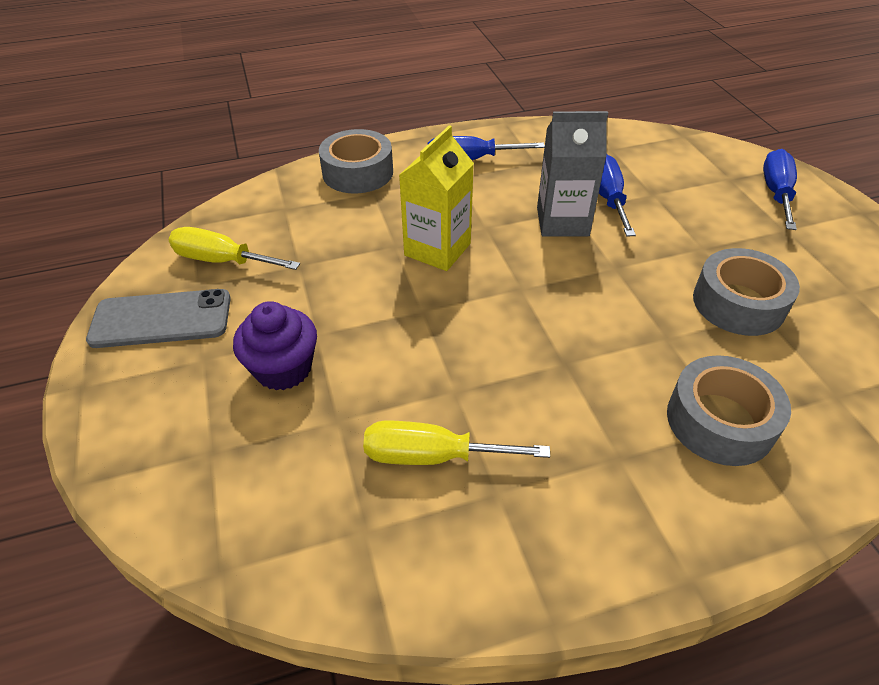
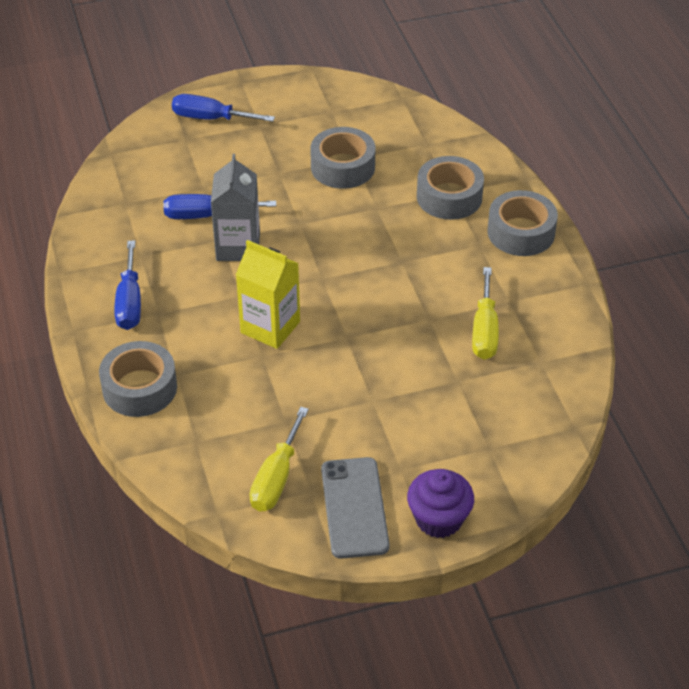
camera: 90 degrees left, 0 degrees up
(283, 368) = (410, 416): purple cupcake -> purple cupcake (439, 519)
(664, 520) = (521, 232): none -> grey tape

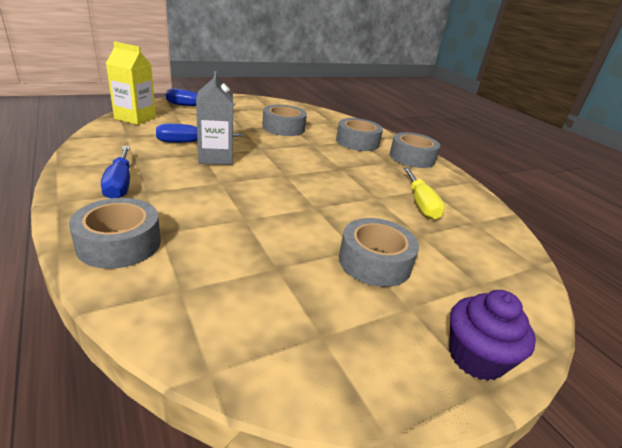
camera: 15 degrees left, 15 degrees down
(270, 327) = (248, 201): yellow carton -> yellow carton (135, 118)
(276, 478) = (279, 323): yellow screwdriver -> none
(354, 507) = (378, 351): grey phone -> none
(388, 417) = (374, 262): none -> grey tape

